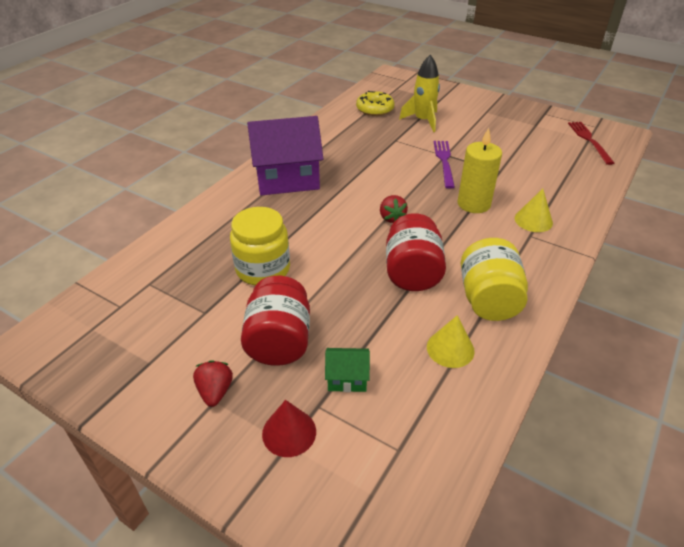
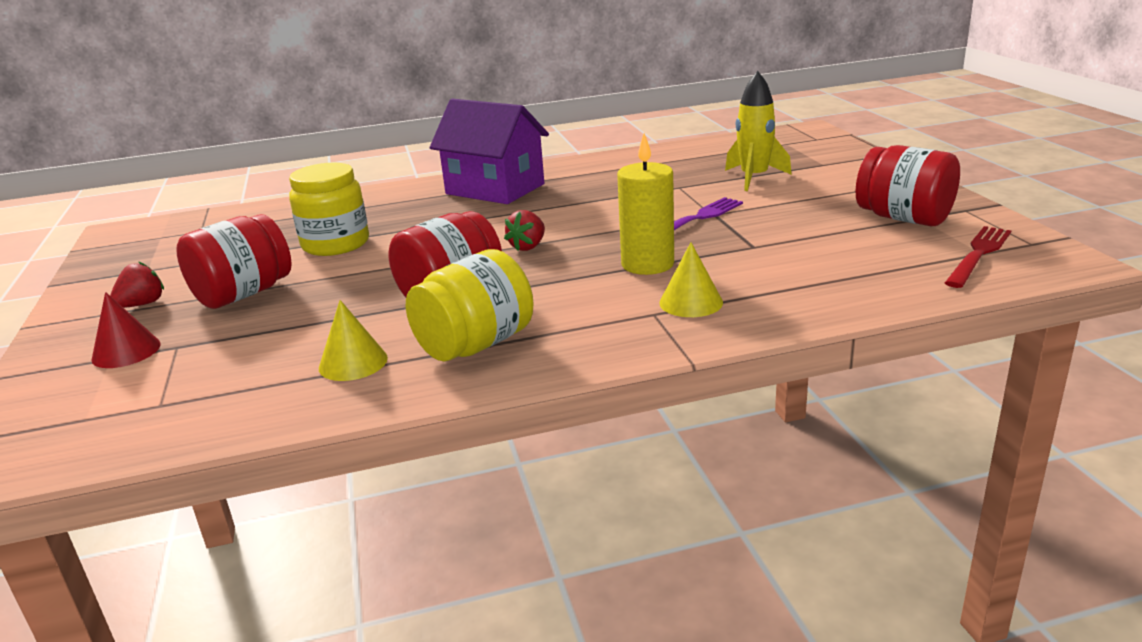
camera: 45 degrees right, 15 degrees down
(347, 378) = (232, 340): green house -> none
(375, 109) = (714, 156): yellow donut -> none
(530, 127) = (904, 218): none -> red jar

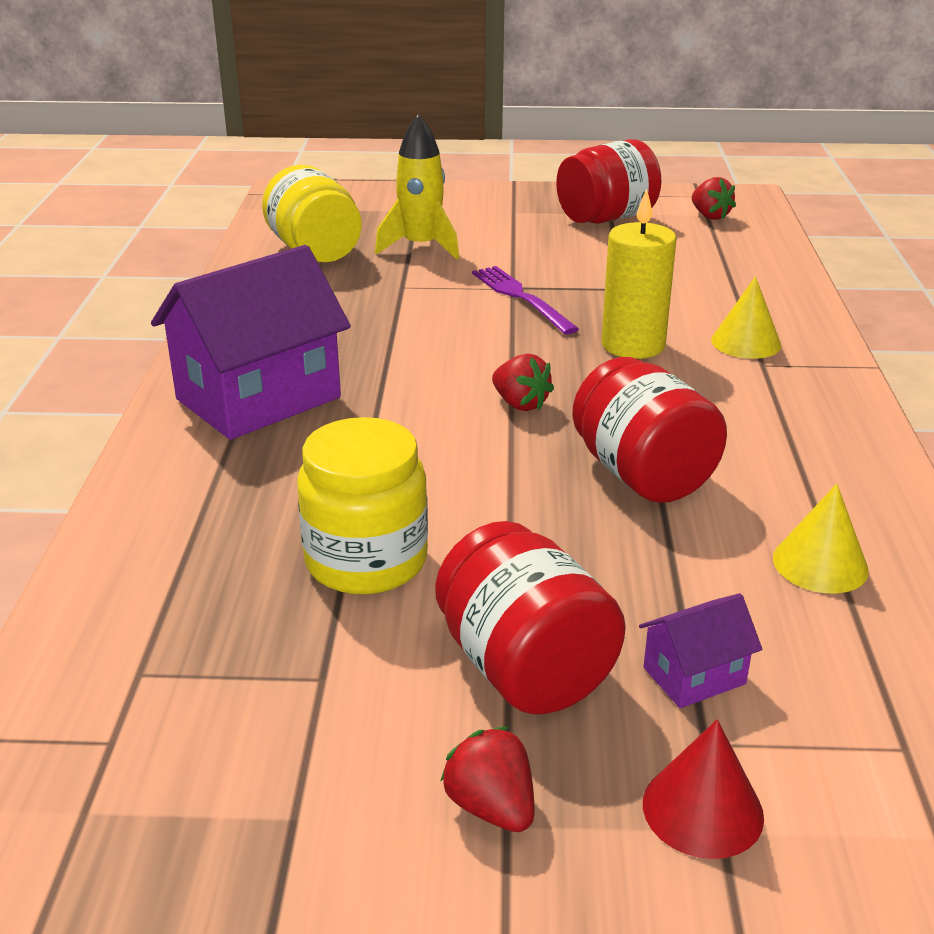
camera: 75 degrees left, 5 degrees up
(233, 336) = (694, 676): none -> purple house
(475, 345) = (800, 473): yellow jar -> yellow jar (315, 251)
(978, 254) = (710, 216): red fork -> red strawberry

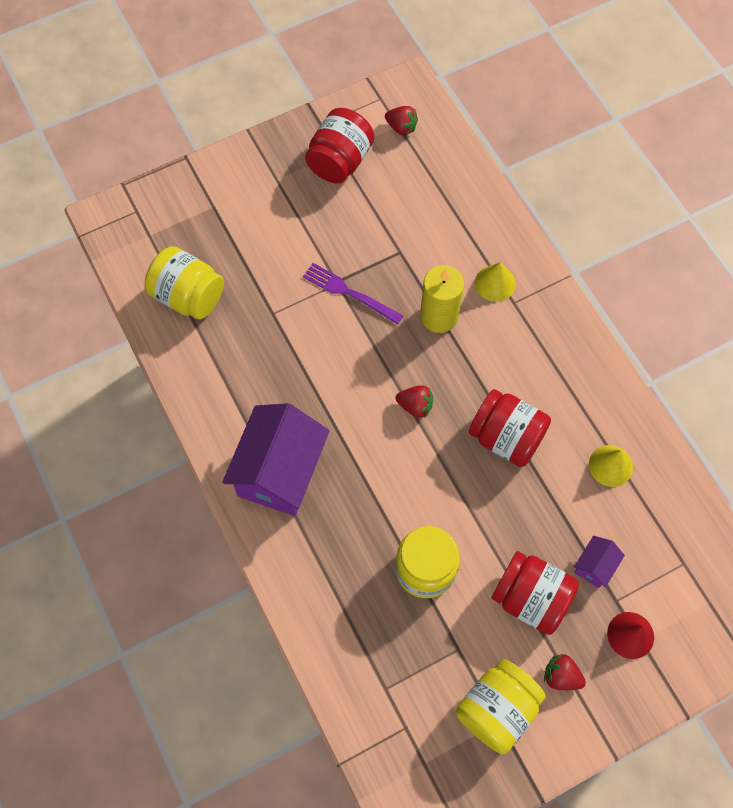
camera: 30 degrees left, 35 degrees up
(309, 797) = (497, 710): none -> yellow jar
(421, 247) = (250, 257): yellow rocket -> none

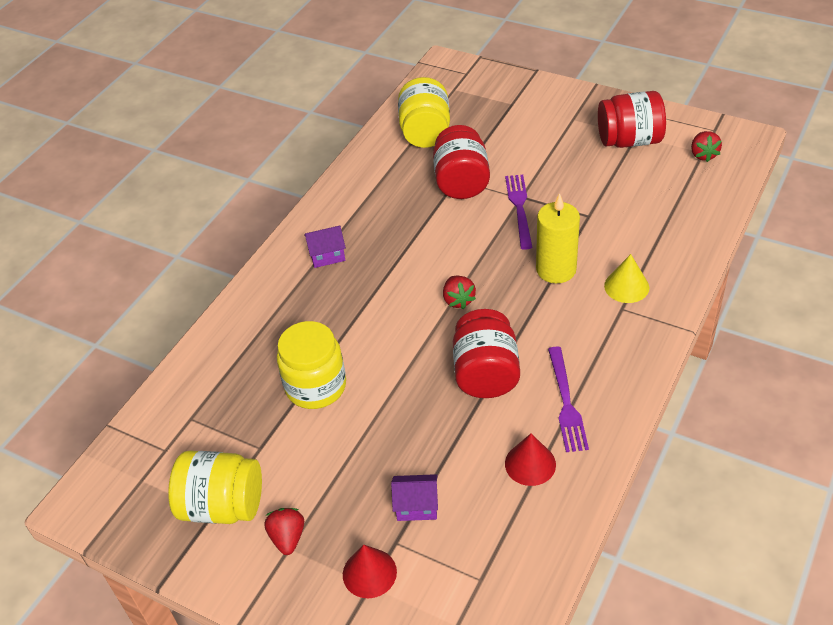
camera: 60 degrees right, 20 degrees down
(280, 472) = (327, 255): purple house -> purple house, size x0.44
(530, 598) = (346, 474): red jar -> red jar (461, 182)
(574, 403) = (566, 403): none -> purple fork
(610, 465) = (530, 464): yellow cone -> red cone

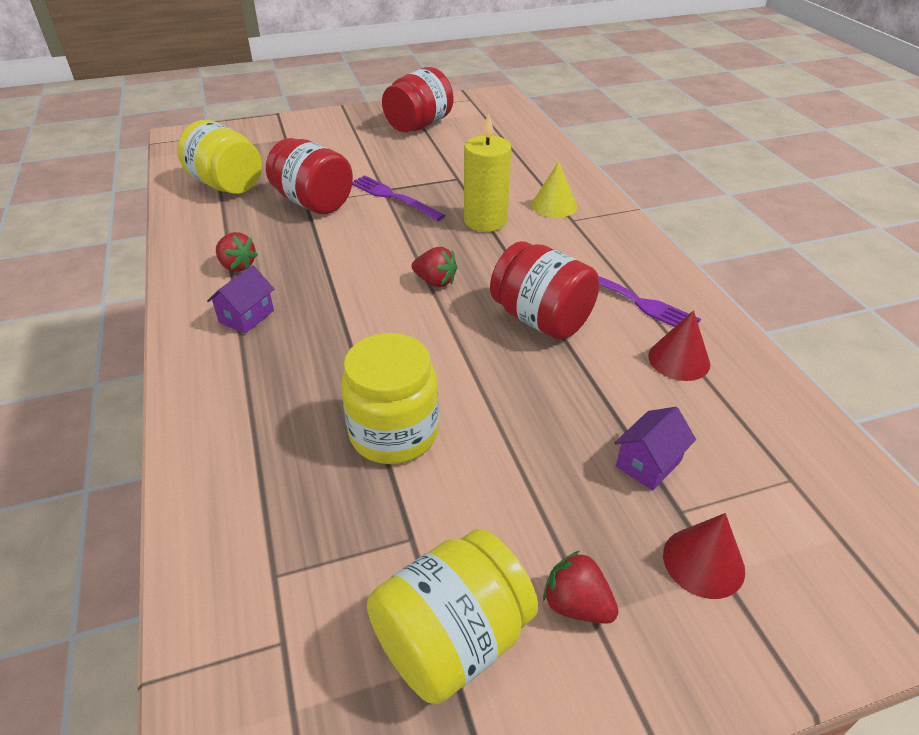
camera: 50 degrees left, 5 degrees down
(703, 155) = (484, 114): red strawberry -> red strawberry (237, 266)

